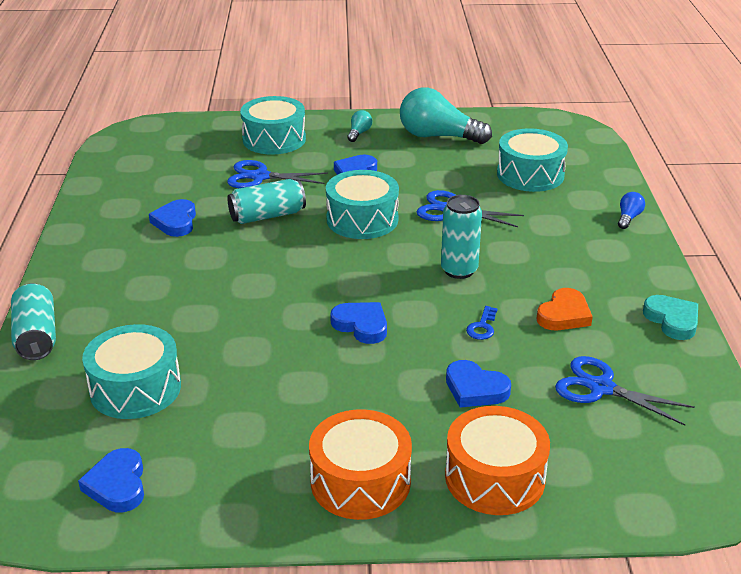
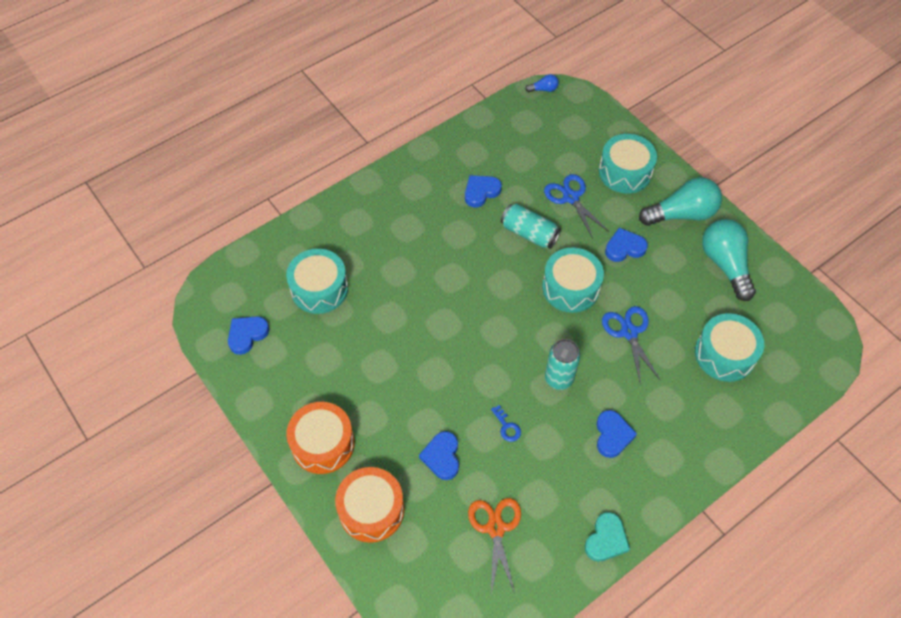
camera: 55 degrees right, 25 degrees up
(36, 336) = (326, 212): turquoise can -> none
(359, 133) = (681, 214): turquoise light bulb -> turquoise light bulb, size x2.26
(361, 325) = (456, 359): blue heart -> blue heart (612, 435)
(482, 327) = (507, 427): blue key -> blue key turned 105 degrees counterclockwise
(564, 315) = (558, 468): orange heart -> none
(601, 388) = (496, 528): blue scissors -> orange scissors
(628, 218) = (720, 451): blue light bulb -> blue light bulb (543, 89)

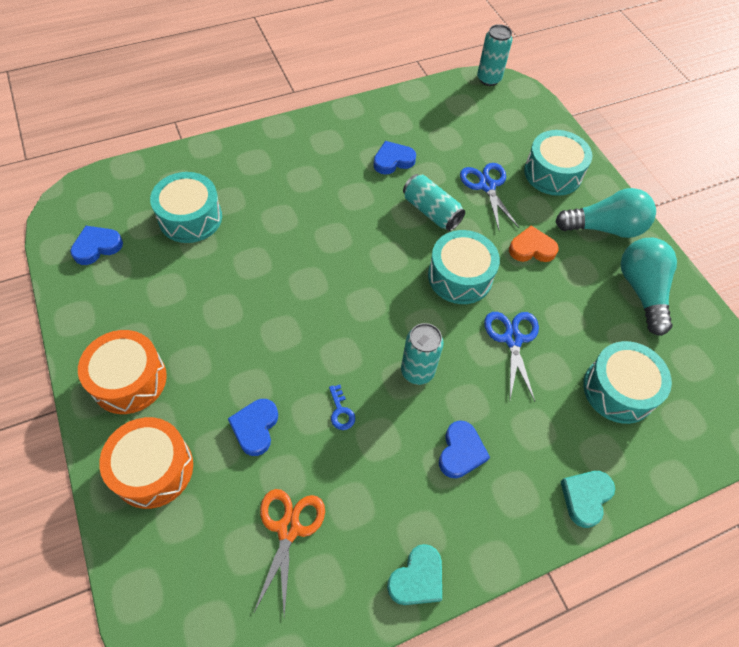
camera: 10 degrees right, 0 degrees up
(543, 89) = (488, 79): blue light bulb -> turquoise can
(624, 248) = (531, 248): blue heart -> orange heart
(718, 447) = (585, 497): none -> turquoise heart

